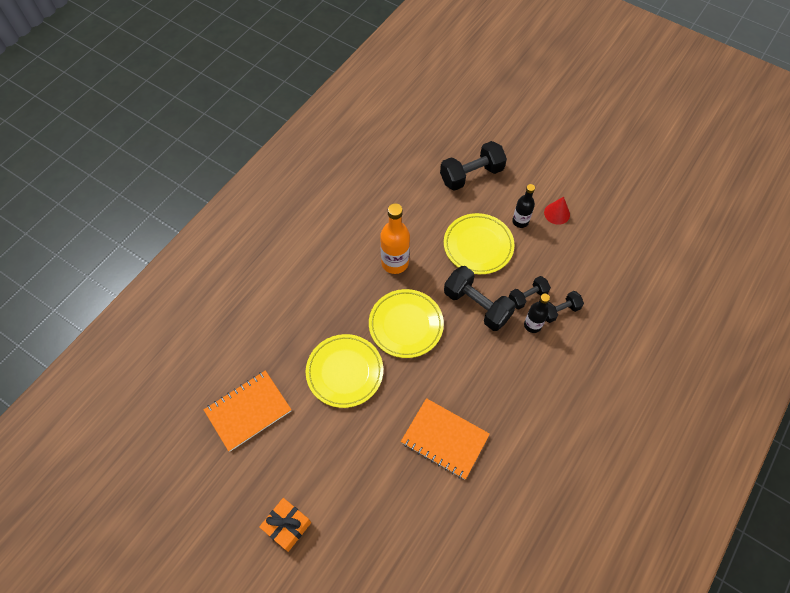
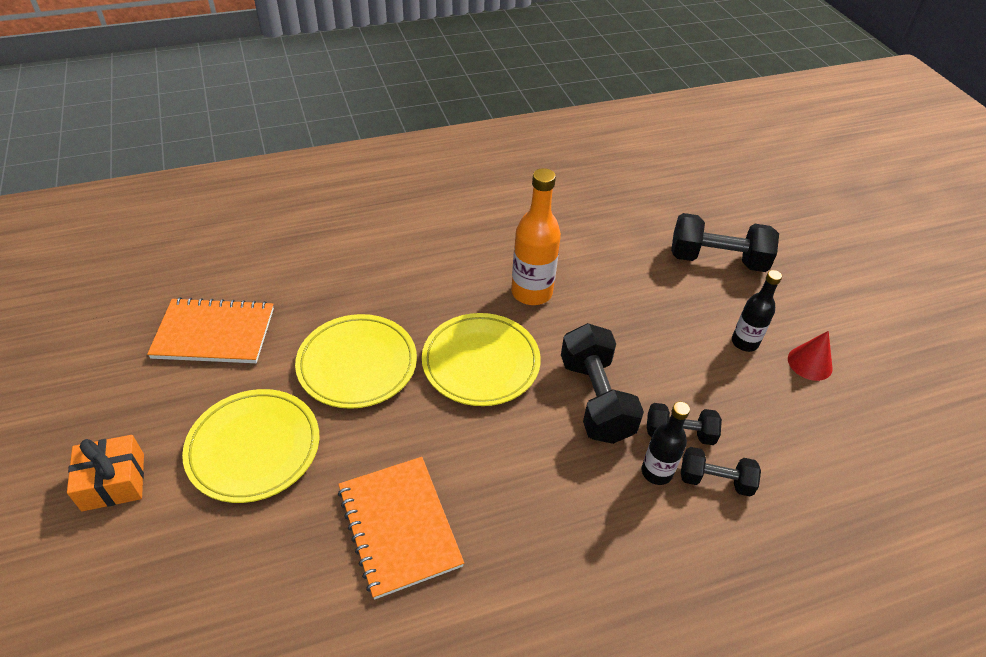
camera: 35 degrees right, 15 degrees down
(478, 246) = (659, 335): yellow plate -> yellow plate (254, 448)

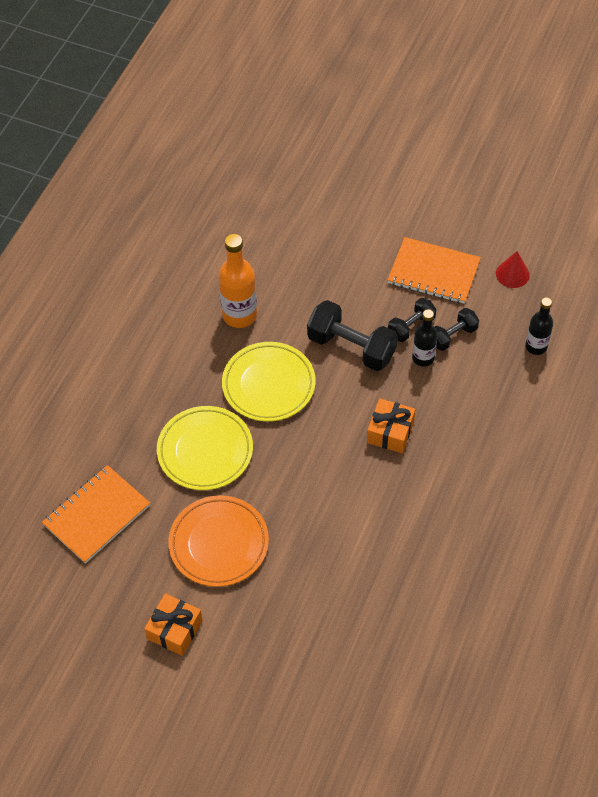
camera: 45 degrees left, 10 degrees up
(254, 448) = (219, 543): yellow plate -> orange plate
(399, 526) = (342, 502): orange notebook -> orange notebook (433, 272)
(533, 508) = (390, 432): none -> orange gift
(717, 260) = (314, 194): black dumbbell -> none
(744, 342) = (386, 240): black bottle -> black bottle (536, 346)
(809, 363) = (430, 223): red cone -> red cone (512, 274)

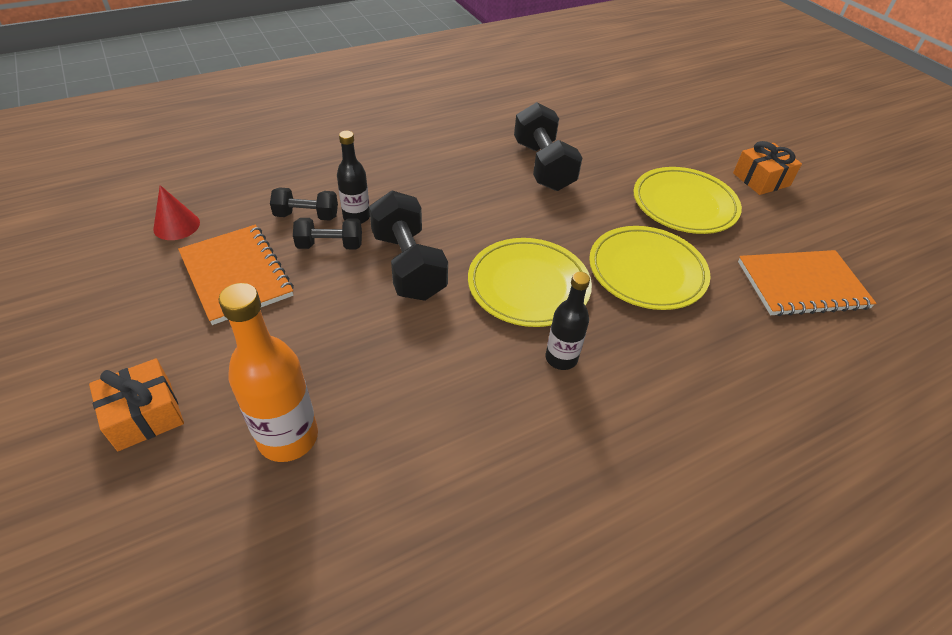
camera: 145 degrees left, 10 degrees down
(219, 543) = (684, 205): orange plate -> yellow plate
(239, 315) = (491, 376): orange bottle -> orange bottle (288, 437)
(354, 507) = (543, 166): none -> black dumbbell
(390, 432) = (456, 189): orange gift -> orange gift (145, 415)
(536, 346) = (256, 169): black bottle -> black bottle (561, 358)

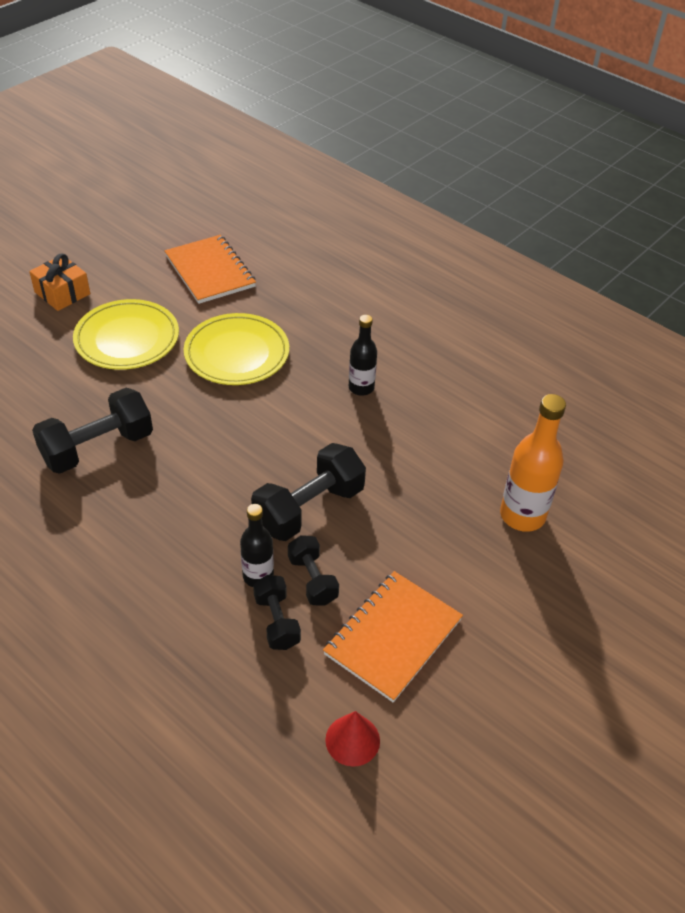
camera: 110 degrees left, 0 degrees up
(145, 415) = (565, 613): orange gift -> none
(528, 286) = (293, 421): yellow plate -> none

